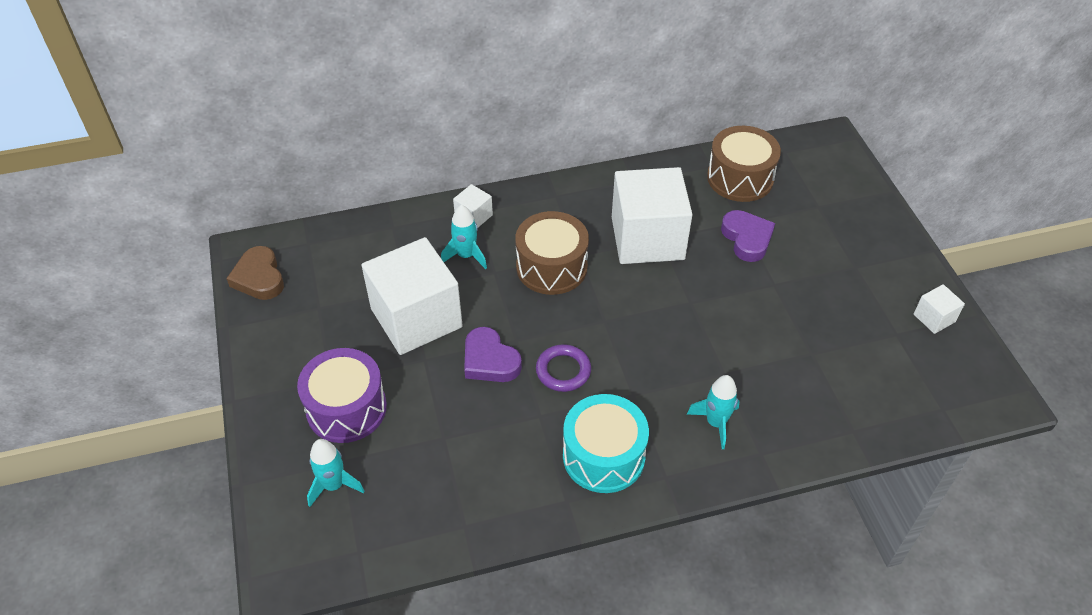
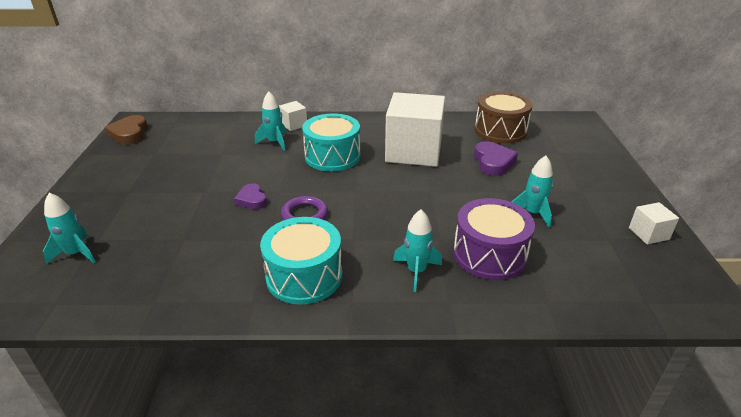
camera: 15 degrees right, 15 degrees down
(346, 408) = (126, 209): purple drum -> purple drum (489, 254)
(416, 318) = (216, 168): white cube -> none
(489, 360) = (252, 199): purple heart -> purple heart, size x0.66
(551, 267) = (332, 156): brown drum -> turquoise drum
(811, 314) = (532, 213): none -> turquoise rocket

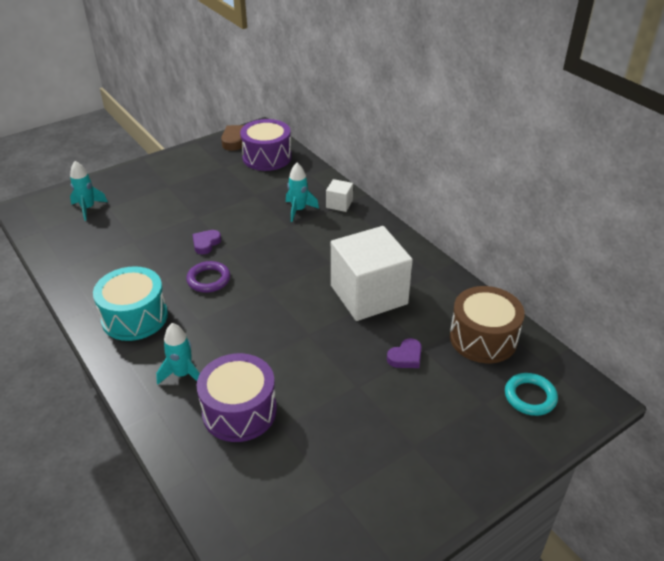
camera: 55 degrees right, 5 degrees up
(180, 130) = (267, 157): none -> purple drum
(332, 156) = (309, 251): turquoise drum -> none
(493, 162) = (405, 357): purple heart -> purple heart, size x0.66
(532, 213) = (333, 419): turquoise rocket -> none
(565, 137) = (530, 397): none -> turquoise ring
(648, 234) = (375, 528): white cube -> none

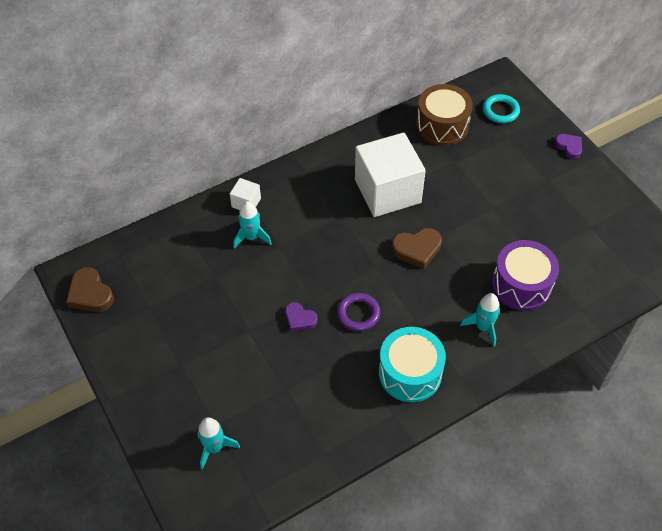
camera: 85 degrees left, 15 degrees up
(267, 157) = (139, 264): purple drum -> none
(289, 319) = (417, 249): none -> brown heart
(405, 357) = (462, 175): purple heart -> purple heart (569, 147)

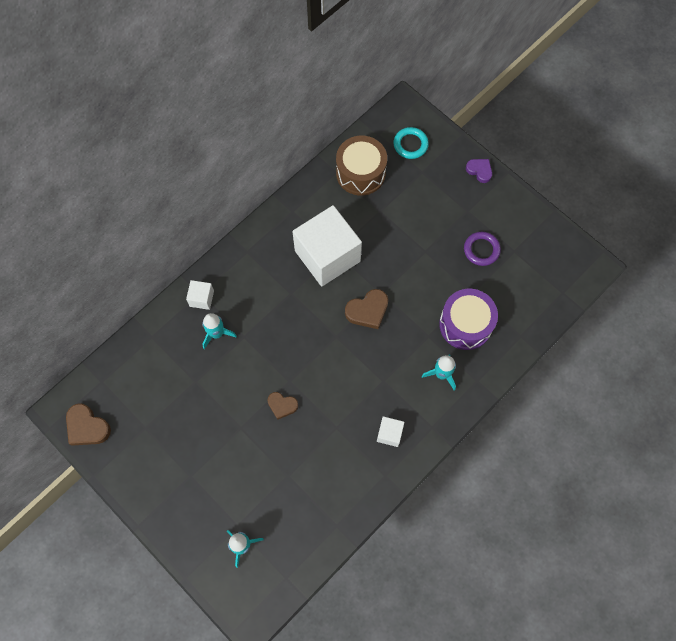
camera: 15 degrees left, 15 degrees up
(300, 319) = (282, 405): purple heart -> brown heart
(358, 314) = (332, 387): purple ring -> purple ring (481, 250)
(410, 373) = (389, 434): turquoise drum -> white cube

